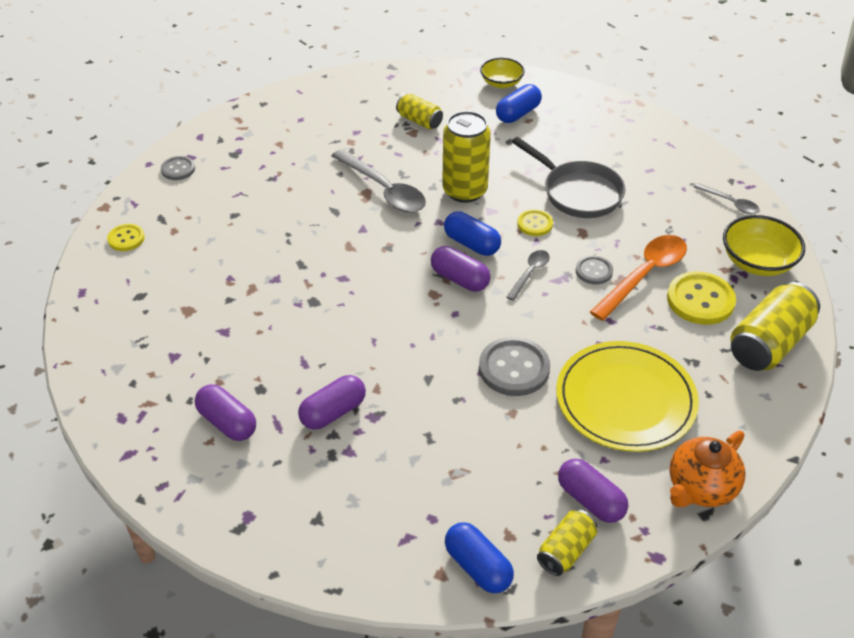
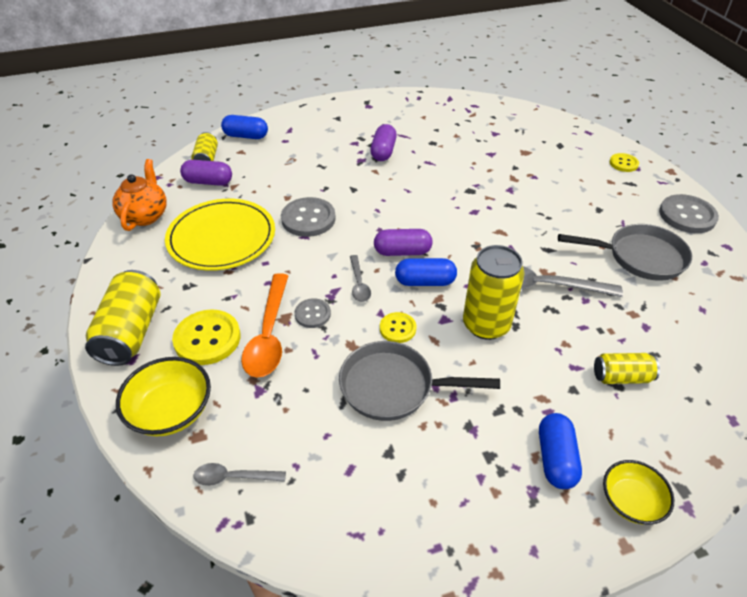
camera: 140 degrees right, 0 degrees up
(178, 169) = (687, 215): grey button -> grey button, size x1.75
(227, 422) = (426, 125): purple capsule -> none
(276, 166) = (640, 257): none -> grey pan

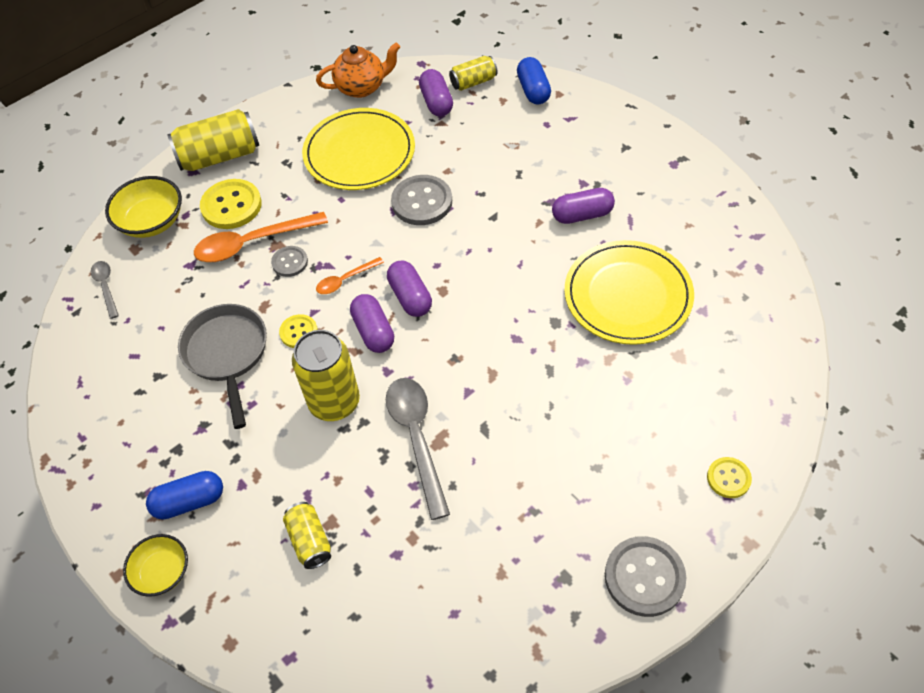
camera: 70 degrees right, 10 degrees up
(359, 284) = (345, 280): grey spoon -> orange spoon
(425, 282) = (373, 331): blue capsule -> purple capsule
(465, 155) = (628, 295): none -> yellow plate
(640, 257) = (520, 530): grey pan -> none

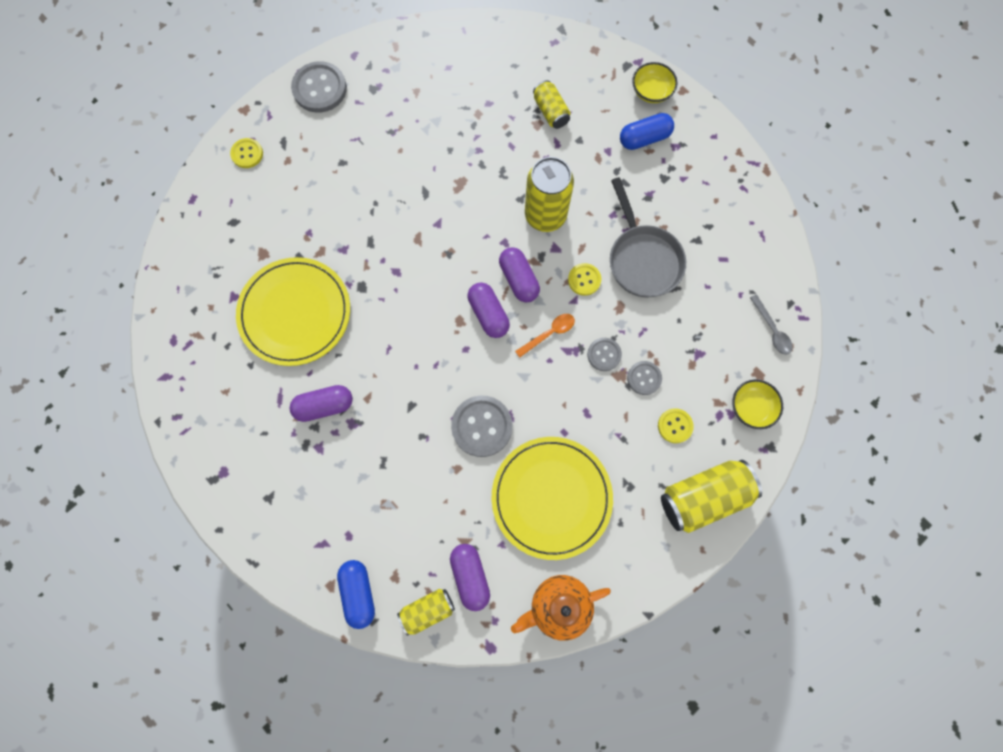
camera: 175 degrees right, 20 degrees up
(152, 221) = (751, 407): yellow bowl -> yellow bowl, size x0.67
(231, 206) = (675, 426): yellow button -> yellow button, size x0.57
(252, 243) = (644, 378): orange spoon -> grey button
(417, 438) = (477, 185): grey spoon -> none

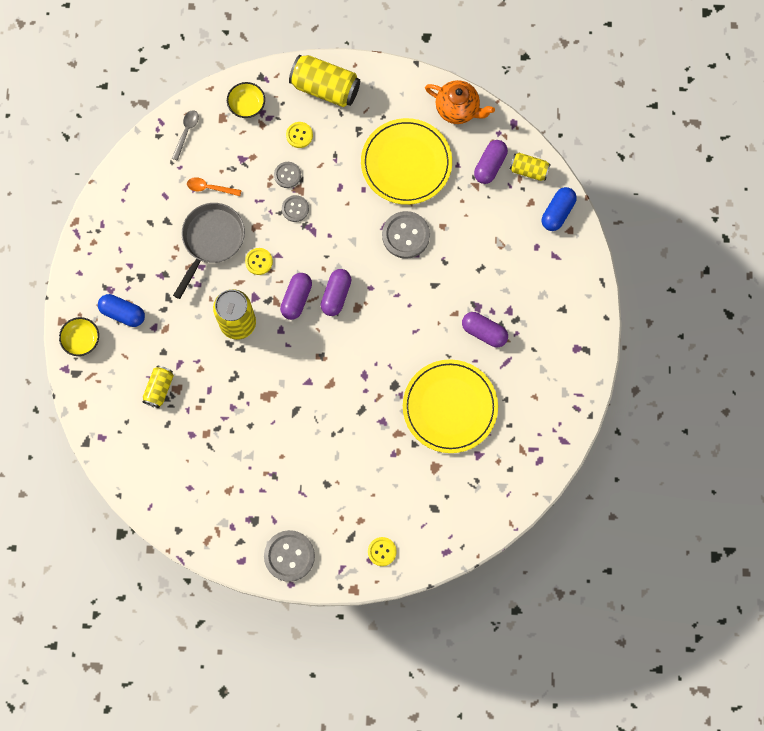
camera: 135 degrees left, 0 degrees up
(549, 333) = (313, 250): orange spoon -> orange spoon (210, 188)

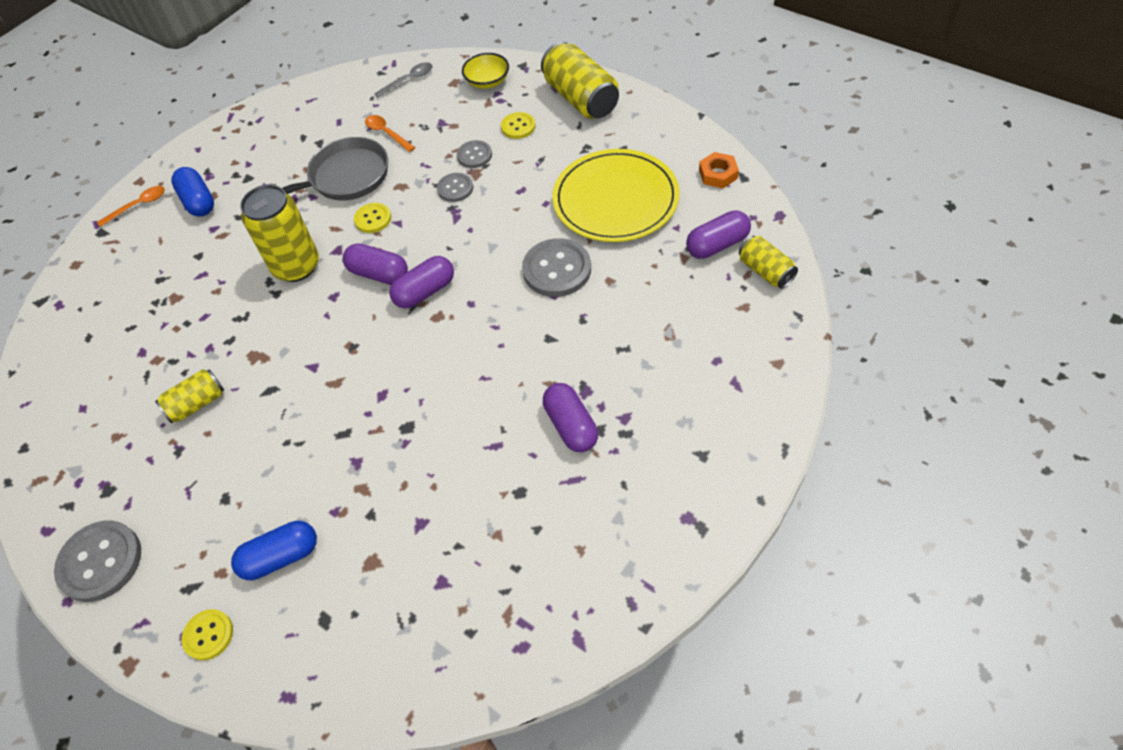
camera: 40 degrees right, 20 degrees down
(82, 340) = (138, 206): yellow bowl -> orange spoon
(159, 389) = (158, 288): yellow can -> yellow can (197, 404)
(296, 299) = (379, 273): purple capsule -> purple capsule turned 60 degrees clockwise
(450, 407) = (454, 494): yellow plate -> none
(458, 109) = (718, 174): orange teapot -> orange nut
(557, 212) = (773, 334): blue capsule -> blue capsule (281, 557)

